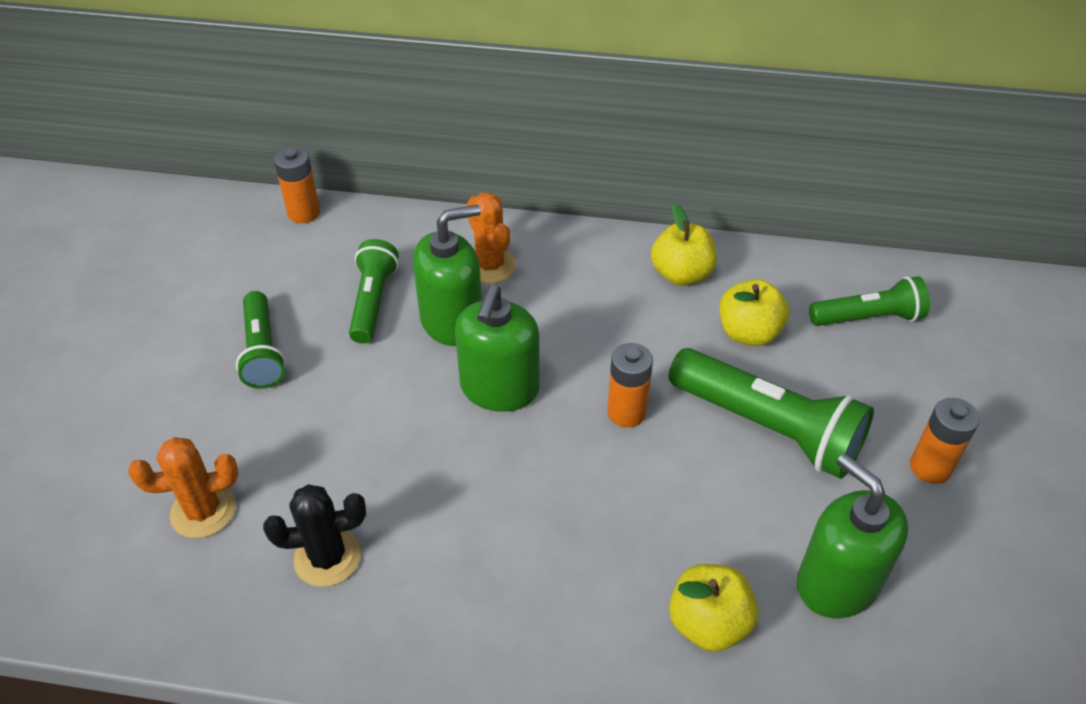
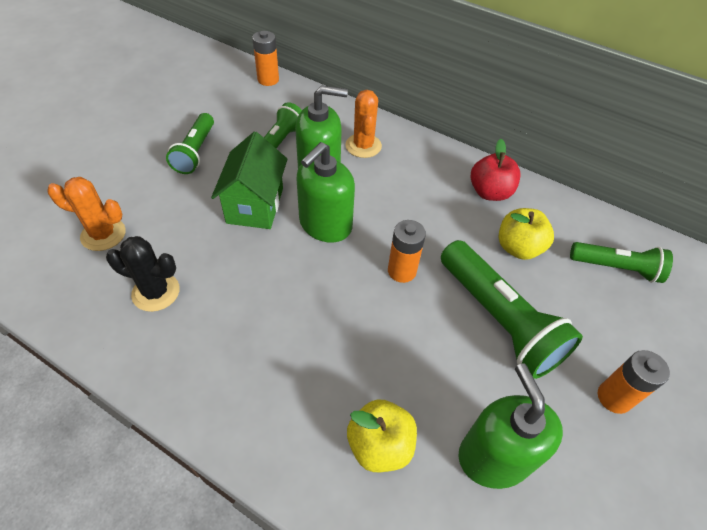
camera: 20 degrees right, 5 degrees up
(392, 396) = (255, 205): none -> green house
(681, 274) = (490, 192): yellow apple -> red apple

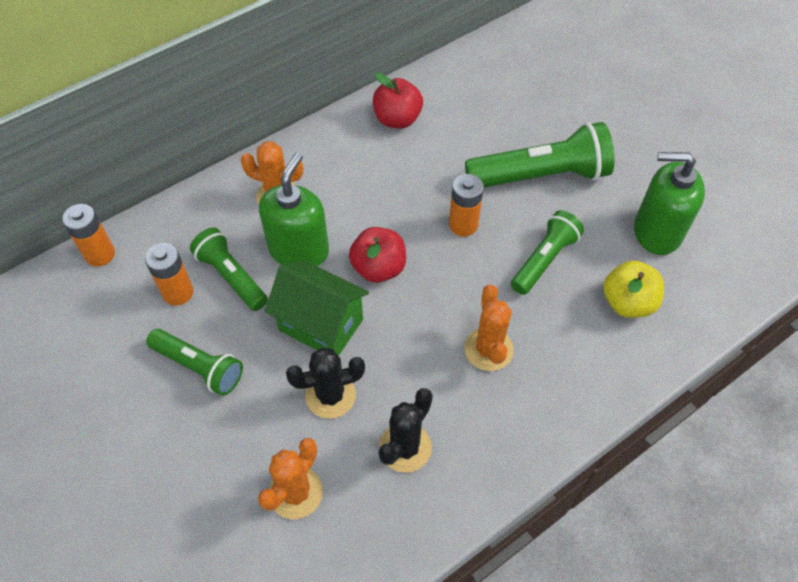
camera: 65 degrees left, 5 degrees up
(192, 230) = (330, 395): none -> black cactus
(273, 327) = (488, 349): none -> orange cactus
(325, 225) = (378, 268): green soap dispenser -> red apple
(518, 248) = (472, 128): yellow apple -> none
(614, 397) = (632, 137): orange battery -> orange battery (178, 292)
(616, 268) = (520, 75): green flashlight -> green flashlight (544, 260)

